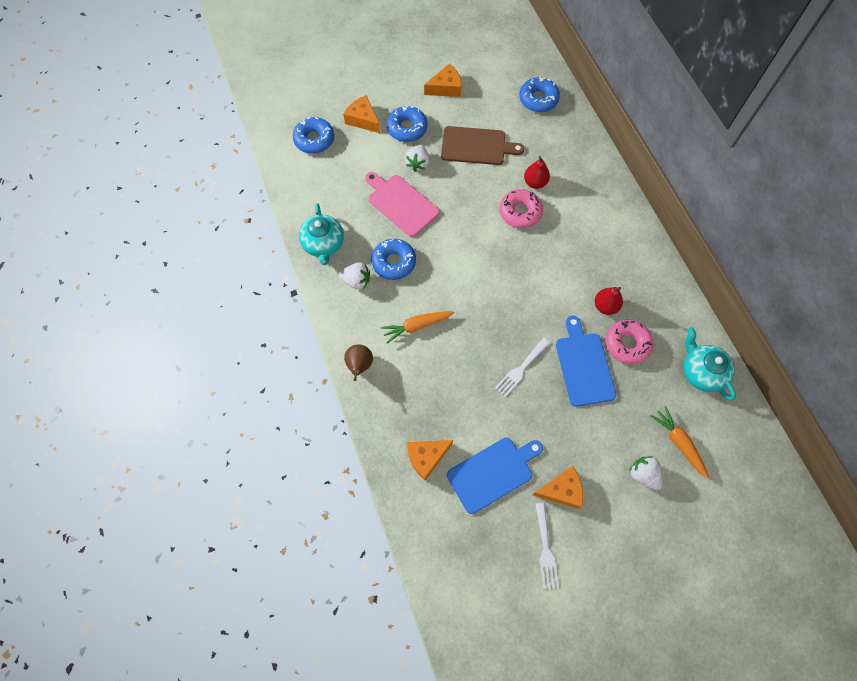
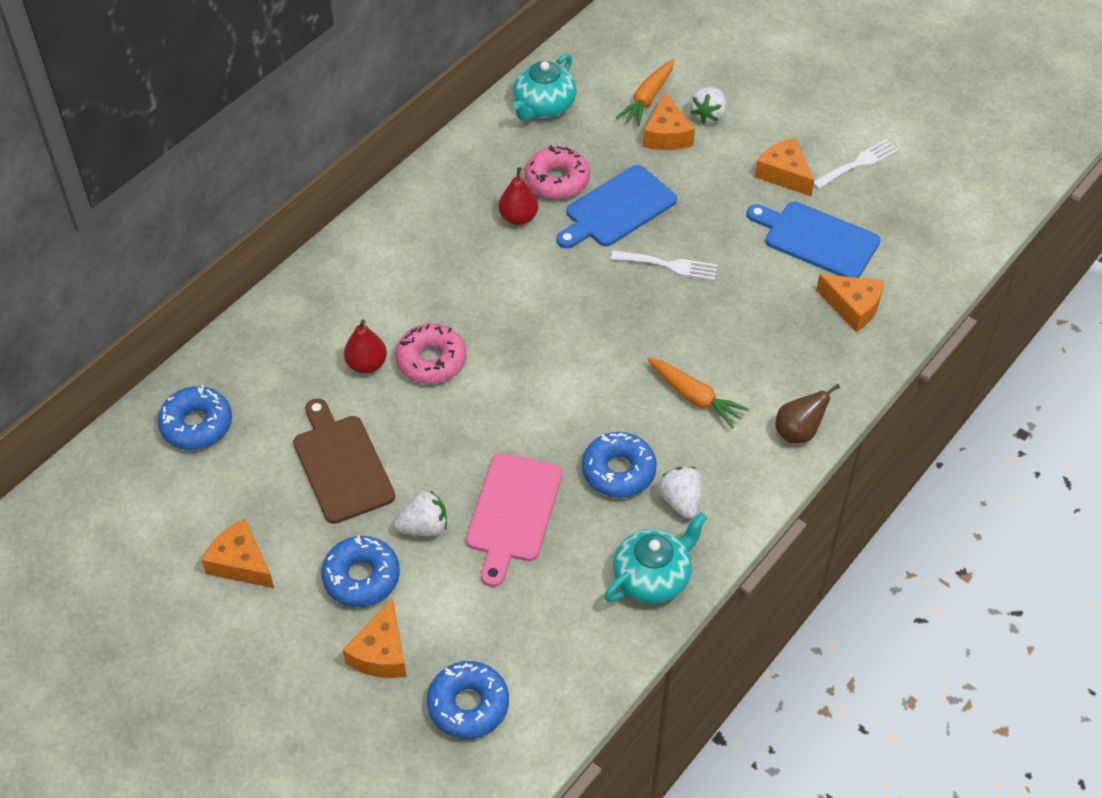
camera: 120 degrees left, 15 degrees down
(637, 435) = (667, 135): none -> orange cheese

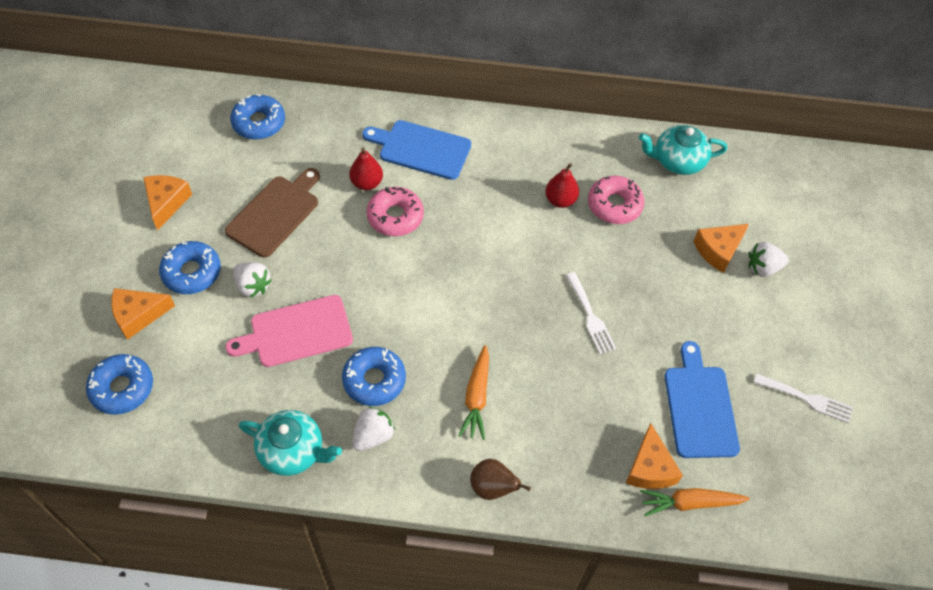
camera: 55 degrees right, 5 degrees up
(617, 209) = (618, 255): blue cutting board -> blue cutting board (421, 149)
(648, 99) = (743, 220): orange carrot -> orange carrot (690, 503)
(784, 174) = (748, 350): orange cheese -> none

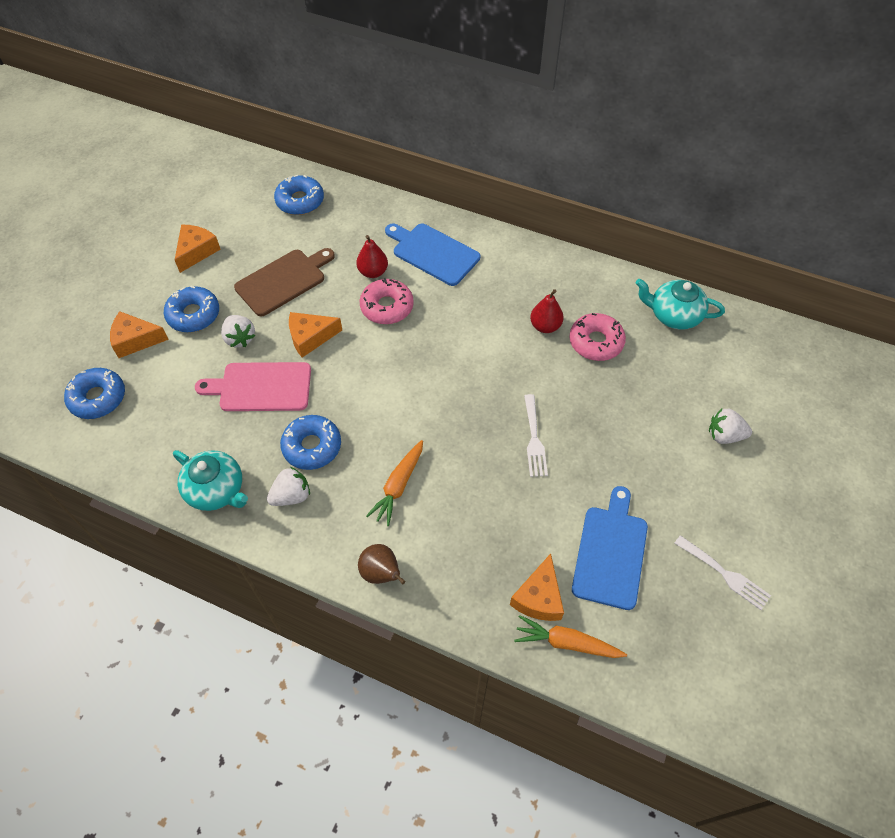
camera: 20 degrees right, 0 degrees up
(718, 250) = (684, 408): orange cheese -> orange cheese (310, 337)

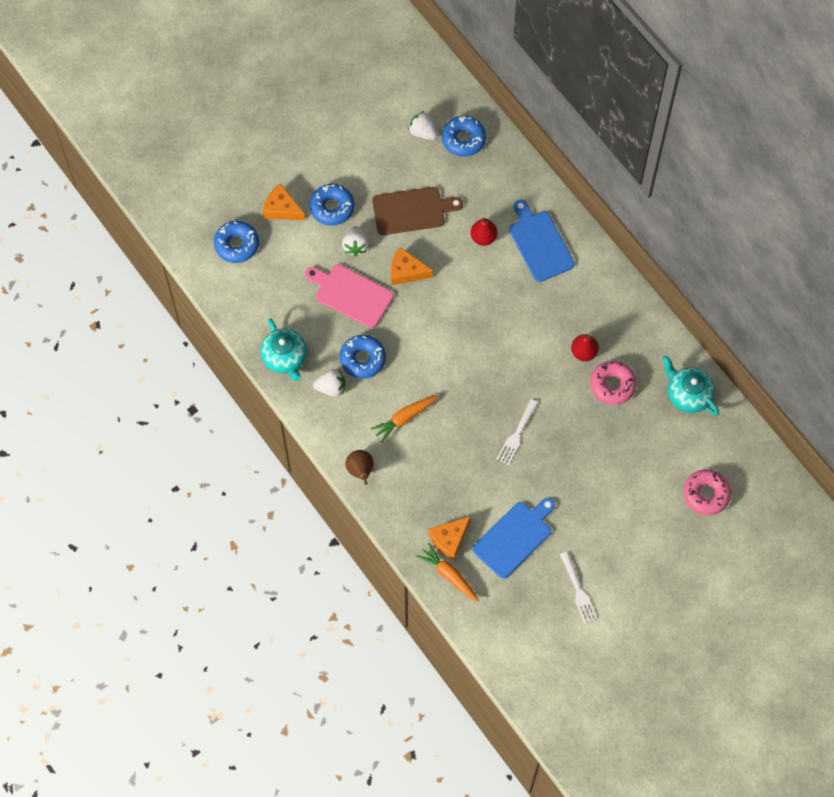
camera: 30 degrees right, 10 degrees up
(196, 251) = (360, 149): orange cheese -> none
(387, 307) = (476, 274): pink donut -> pink donut (706, 494)
(724, 435) = (652, 503): white strawberry -> white strawberry (423, 132)

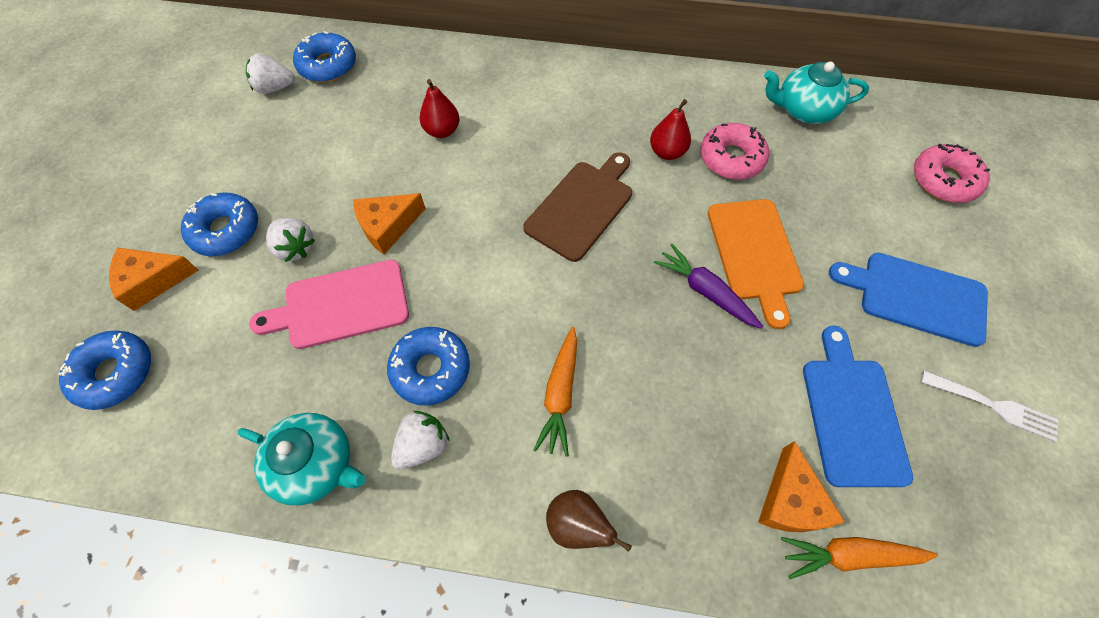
camera: 45 degrees left, 5 degrees down
(412, 211) = (333, 164): brown cutting board -> brown cutting board (582, 207)
(516, 435) = (705, 291): white fork -> purple carrot
(540, 243) = (507, 94): blue cutting board -> blue cutting board (916, 296)
(561, 439) = (754, 253): none -> orange cutting board

